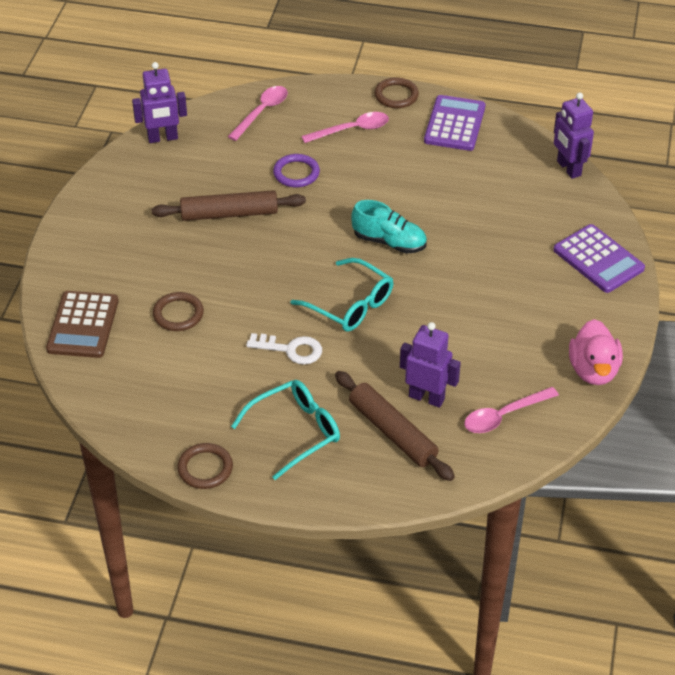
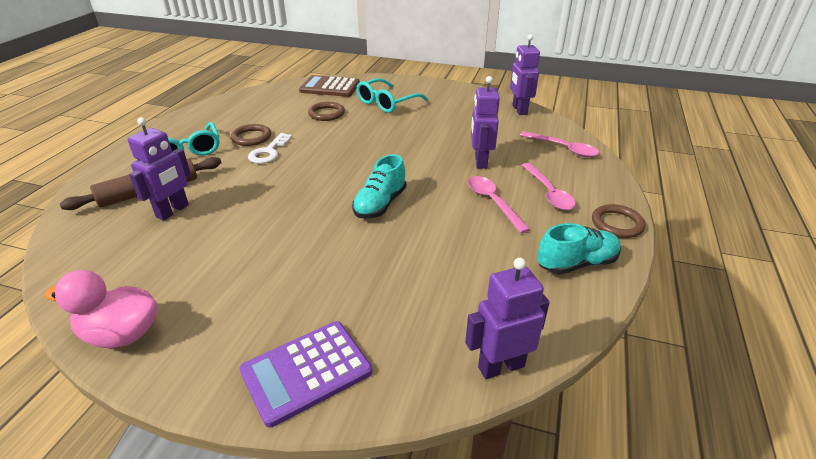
camera: 95 degrees right, 10 degrees down
(205, 468) = (181, 120): brown ring -> brown ring (251, 137)
(229, 213) = (429, 132): brown rolling pin -> none
(296, 173) = (480, 161): purple ring -> purple robot
(351, 305) = (305, 180): turquoise glasses -> turquoise glasses (386, 103)
(454, 124) = (577, 263): purple calculator -> turquoise shoe
(504, 415) = (115, 255): pink spoon -> pink spoon (493, 202)

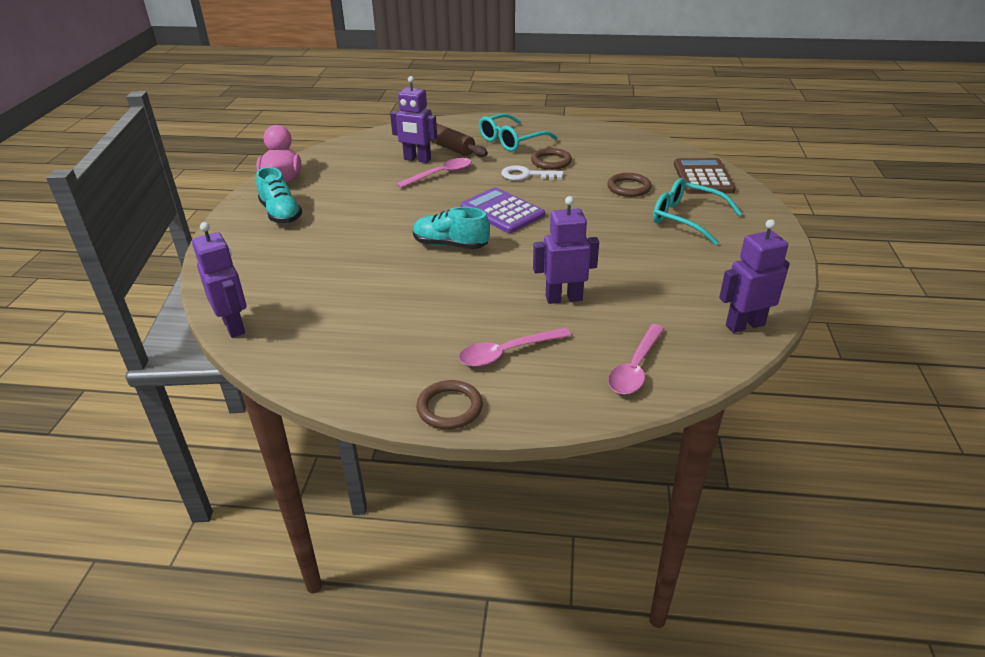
camera: 80 degrees right, 0 degrees up
(306, 372) = (242, 245): purple calculator -> purple calculator (502, 211)
(493, 202) = (472, 312): pink spoon -> pink spoon (440, 174)
(577, 263) = (368, 371): turquoise shoe -> turquoise shoe (281, 214)

